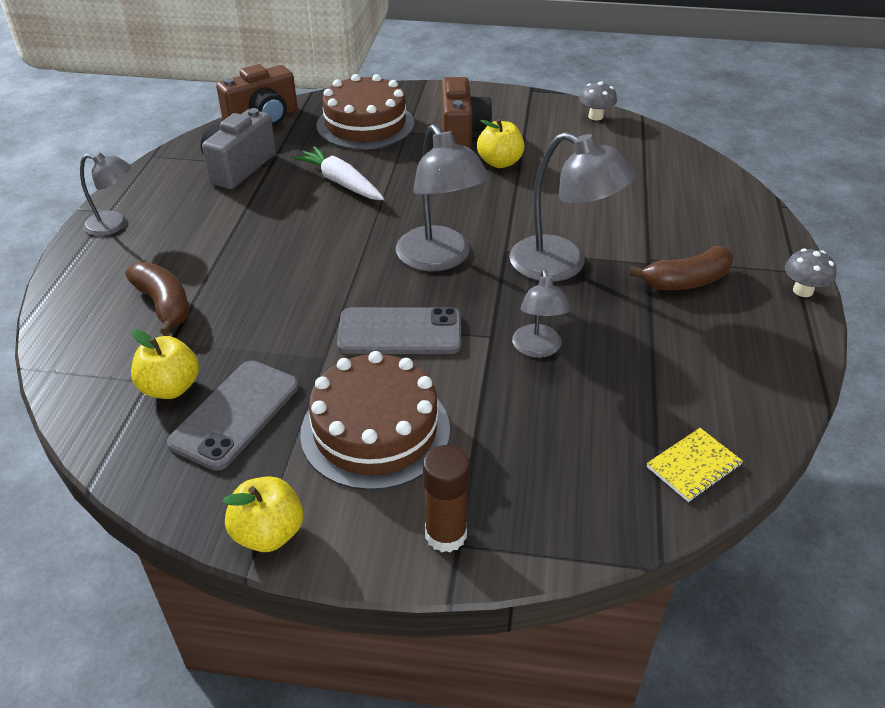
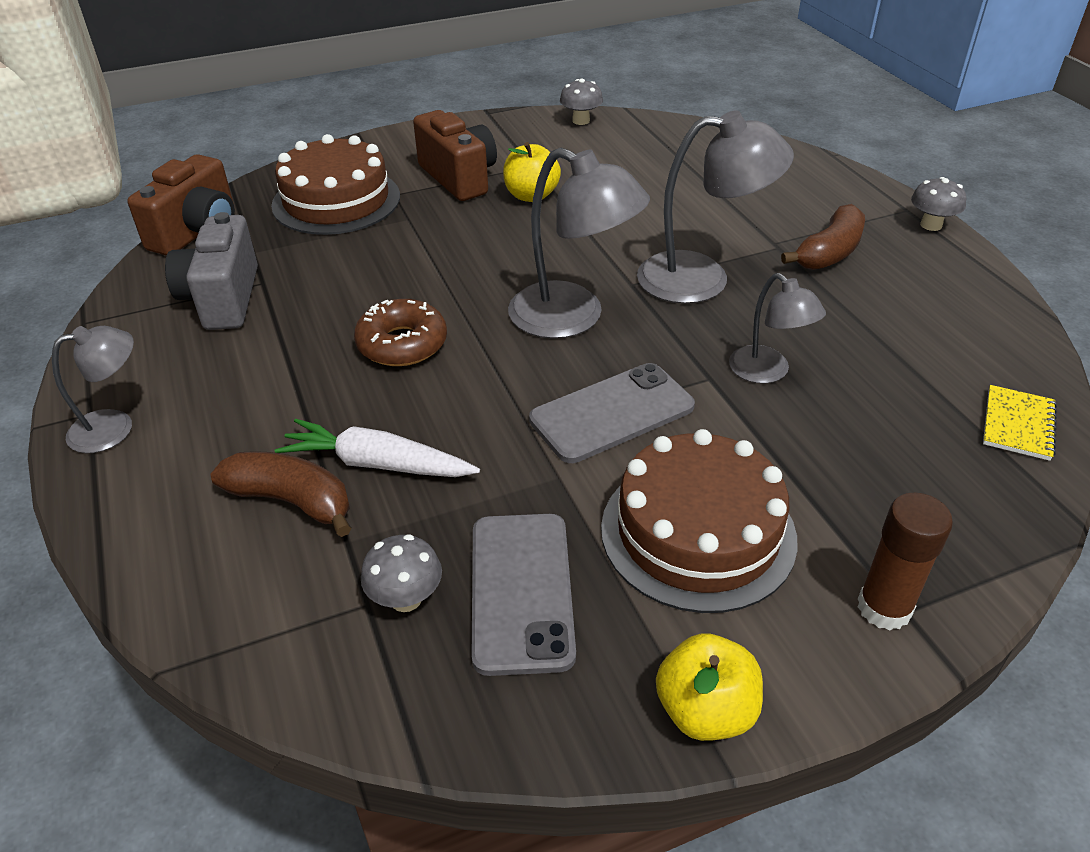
camera: 30 degrees left, 0 degrees up
(170, 388) = (406, 598): yellow apple -> grey mushroom
(314, 235) = (402, 344): none -> brown donut
(341, 182) = (373, 274): white carrot -> white carrot (377, 464)

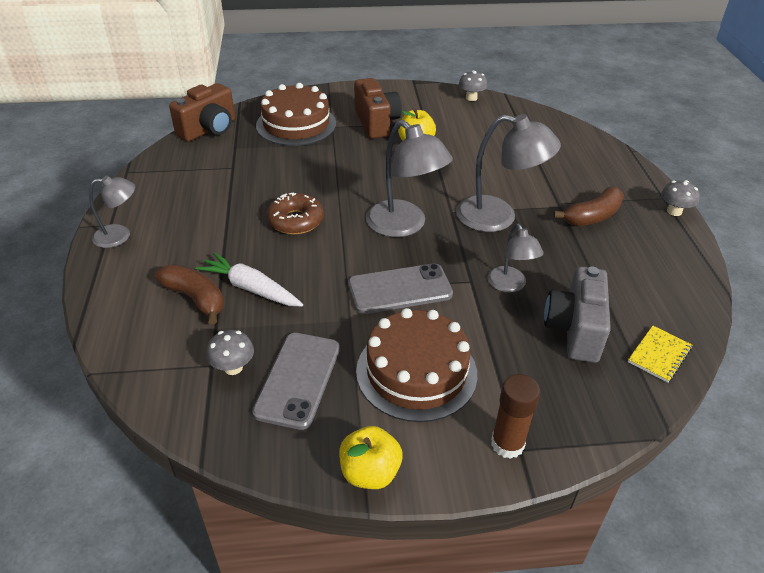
camera: 15 degrees right, 0 degrees up
(223, 299) = (206, 173): grey camera -> grey camera (574, 330)

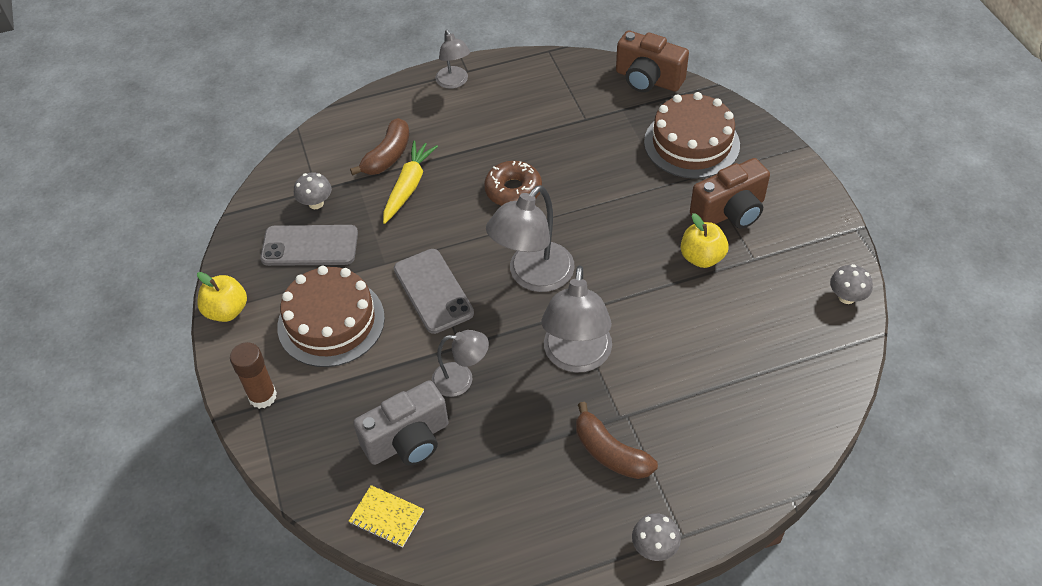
camera: 80 degrees right, 10 degrees up
(250, 288) = (408, 186): white carrot -> yellow carrot
(510, 285) = (461, 379): grey lamp -> grey lamp turned 150 degrees counterclockwise
(574, 330) = (408, 440): grey camera -> grey camera turned 150 degrees clockwise

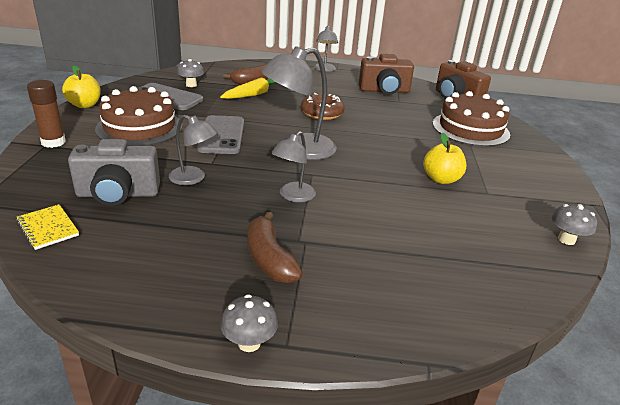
camera: 20 degrees right, 20 degrees down
(576, 357) = (293, 196): grey lamp -> grey lamp, size x0.59
(730, 212) = (481, 165): brown camera -> brown camera (384, 91)

